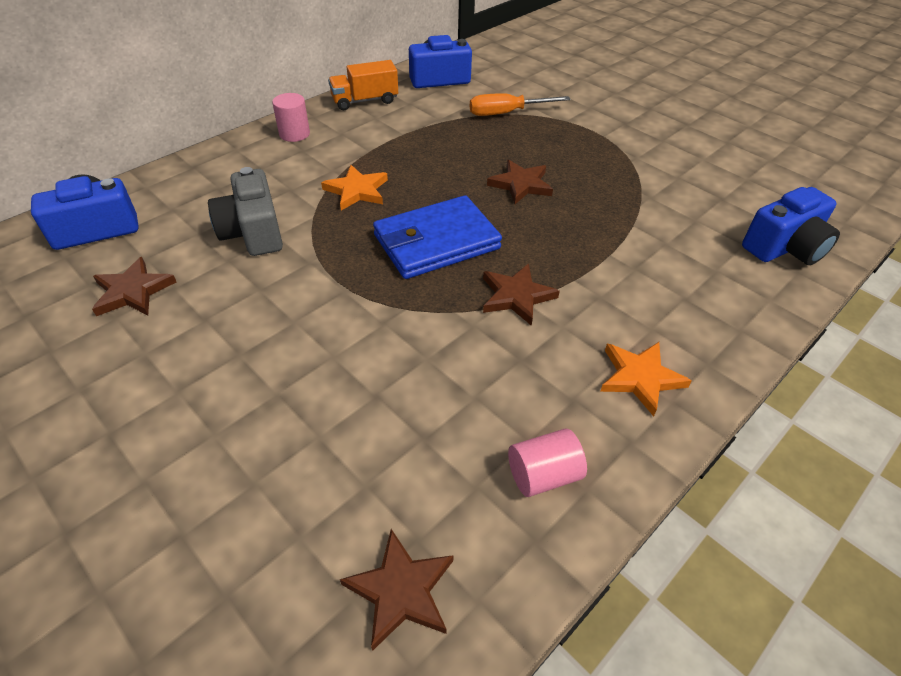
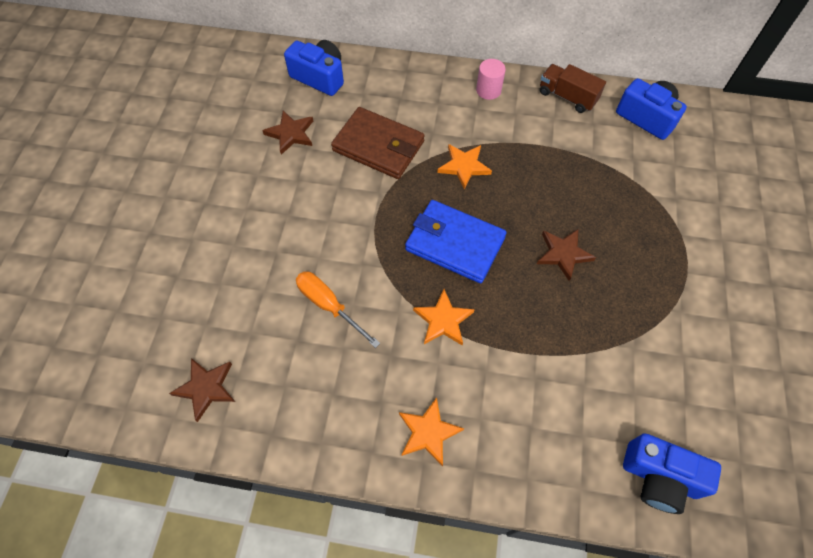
camera: 55 degrees right, 15 degrees up
(253, 232) = (378, 146): grey camera -> brown wallet
(365, 101) = (567, 97): orange truck -> brown truck
(506, 113) = (647, 190): orange screwdriver -> orange screwdriver (329, 306)
(516, 296) = (443, 320): brown star -> orange star
(543, 475) = (314, 415): pink cylinder -> none

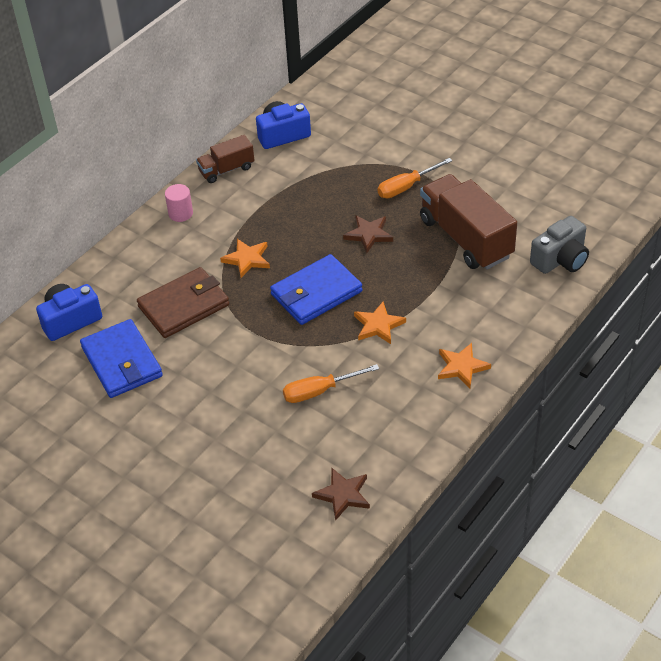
camera: 60 degrees left, 15 degrees down
(291, 134) = (122, 362): brown star -> blue wallet
(622, 352) = (465, 238): none -> brown truck
(656, 258) = (406, 187): none -> orange screwdriver
(659, 477) = (560, 259): blue camera -> grey camera

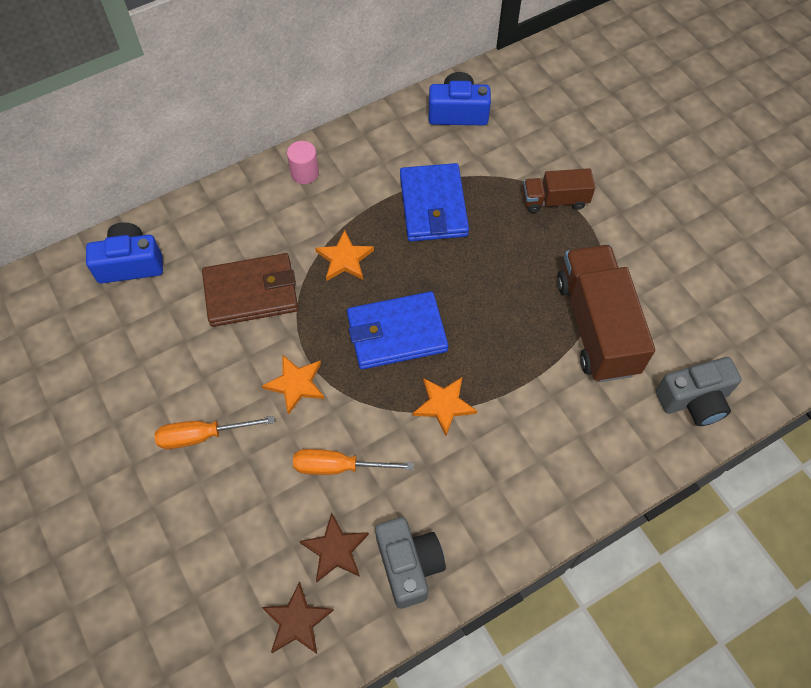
camera: 20 degrees right, 15 degrees up
(122, 362) = (154, 338): blue wallet -> blue wallet (433, 206)
(226, 170) = (378, 135): brown truck -> brown truck (555, 200)
(368, 234) = (490, 278): brown star -> brown star (335, 549)
(406, 187) = (561, 231): orange screwdriver -> orange screwdriver (202, 436)
(407, 431) = (409, 565): none -> grey camera
(461, 367) = (510, 503): orange star -> orange star (296, 384)

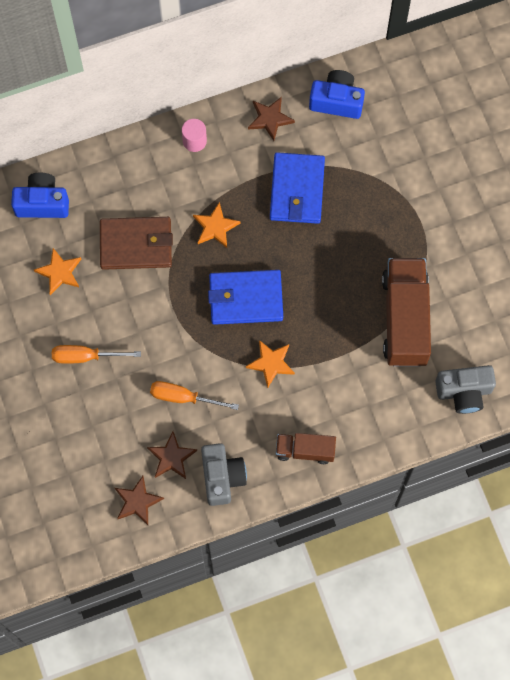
camera: 10 degrees right, 10 degrees up
(296, 384) = (161, 328): orange star -> orange star (59, 272)
(387, 139) = (270, 119): none -> brown star
(555, 200) = (400, 201): brown truck -> brown truck (305, 451)

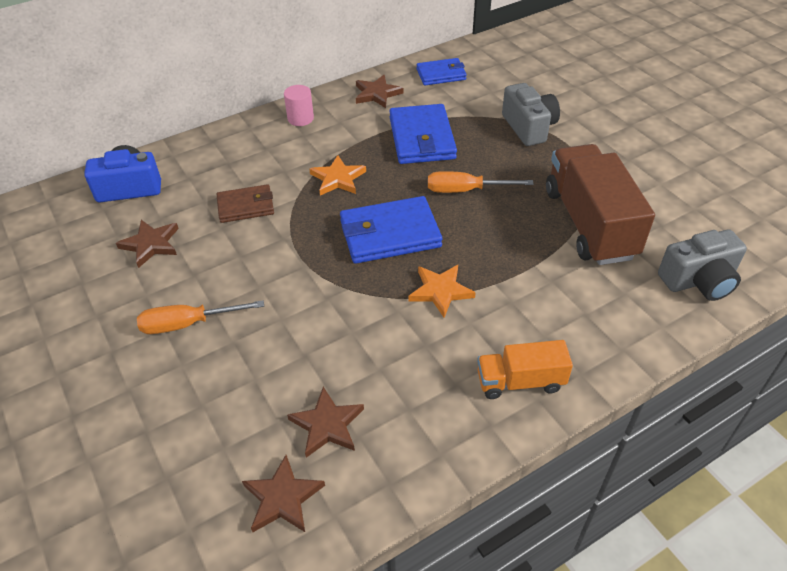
camera: 10 degrees left, 25 degrees down
(59, 272) = (151, 244): orange star -> brown star
(136, 245) = (246, 206): brown wallet -> brown wallet, size x0.62
(183, 397) = (331, 347): orange screwdriver -> orange screwdriver (465, 190)
(222, 477) = (409, 438): grey camera -> grey camera (529, 127)
(305, 451) = (520, 381): brown truck -> orange truck
(336, 101) = (441, 74): blue camera -> blue wallet

